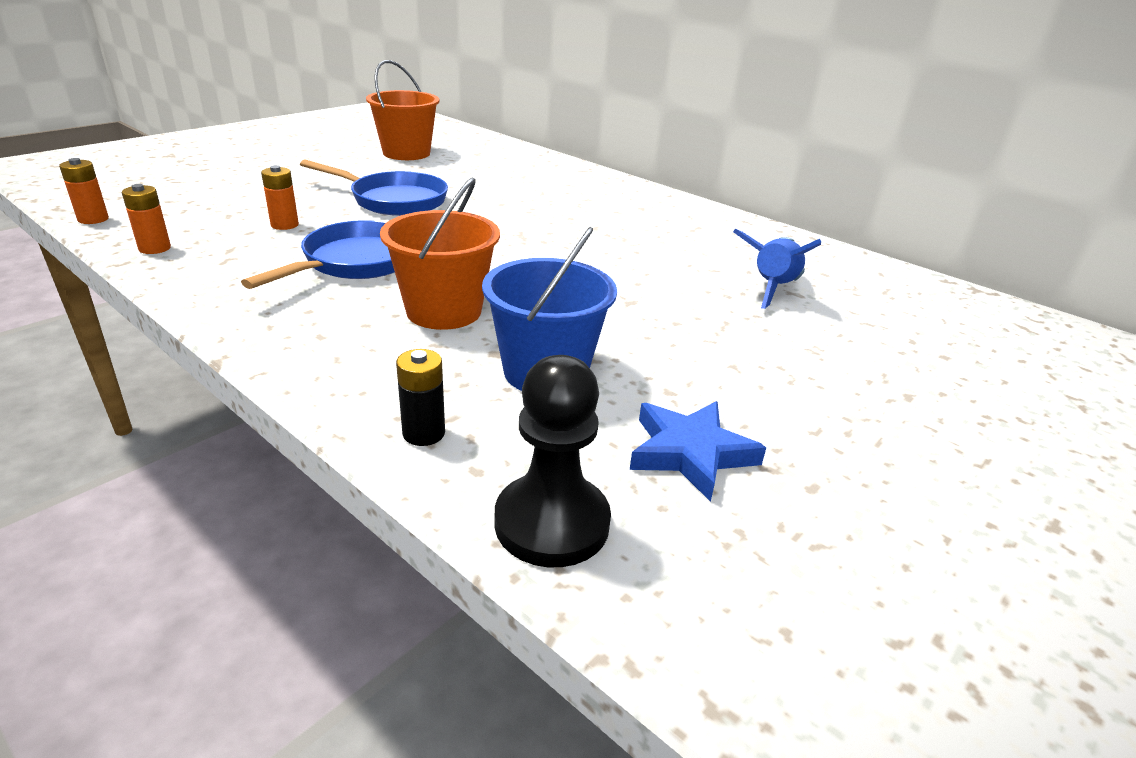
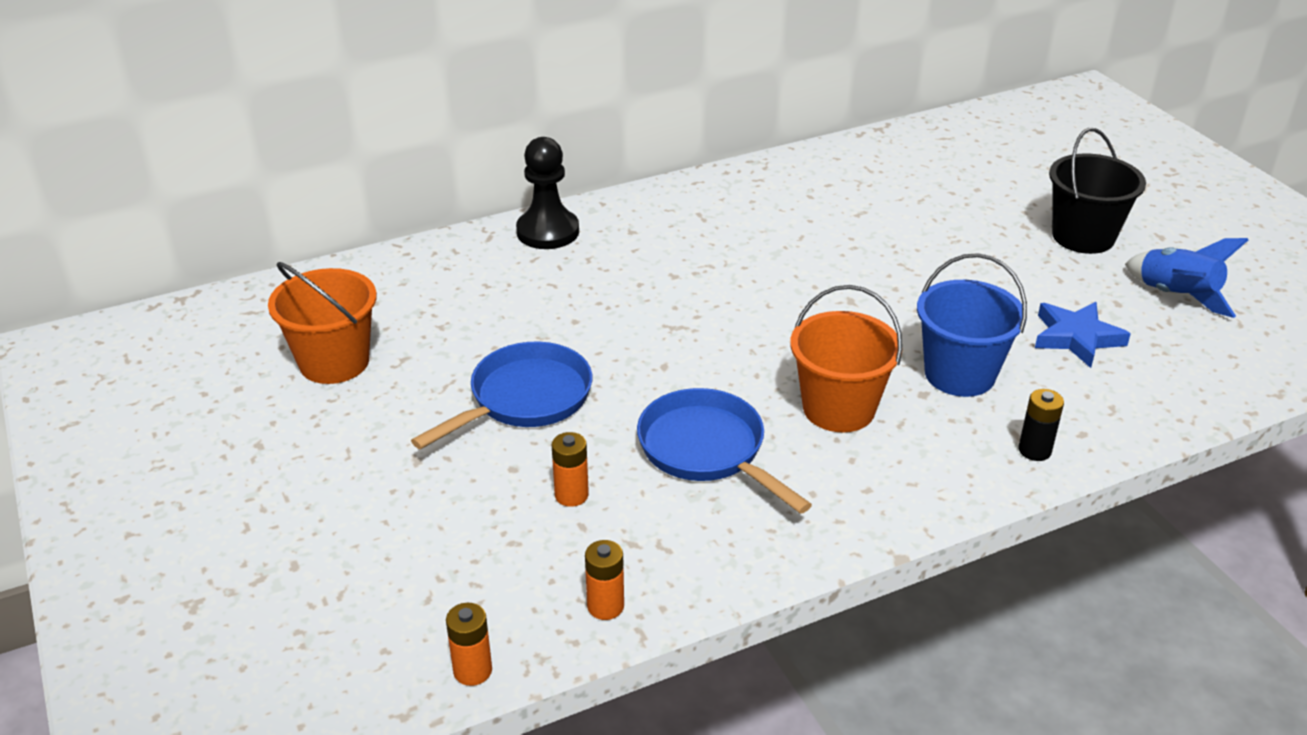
camera: 65 degrees left, 5 degrees up
(552, 523) = (1140, 413): black pawn -> black pawn (548, 232)
(772, 289) = (849, 221): blue rocket -> blue rocket (1176, 296)
(946, 445) = (1083, 237): none -> black bucket

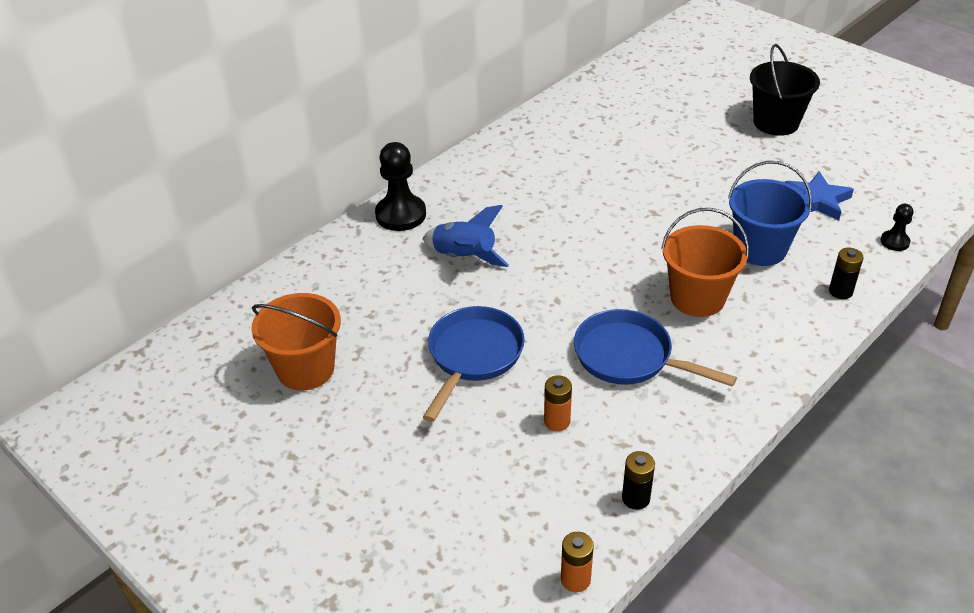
camera: 20 degrees left, 5 degrees up
(605, 606) = (635, 498): orange battery -> black battery
(1152, 412) = (894, 242): none -> black pawn
(1176, 296) = (859, 152): blue rocket -> blue rocket (464, 257)

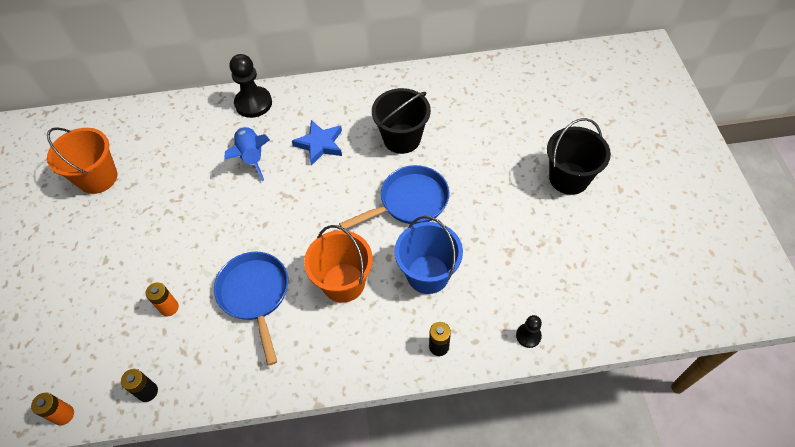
camera: 40 degrees right, 15 degrees up
(473, 356) = (179, 230): blue pan -> blue pan (409, 201)
(595, 167) = (402, 138): none -> black bucket
(817, 200) = (516, 263): blue star -> blue star (320, 144)

